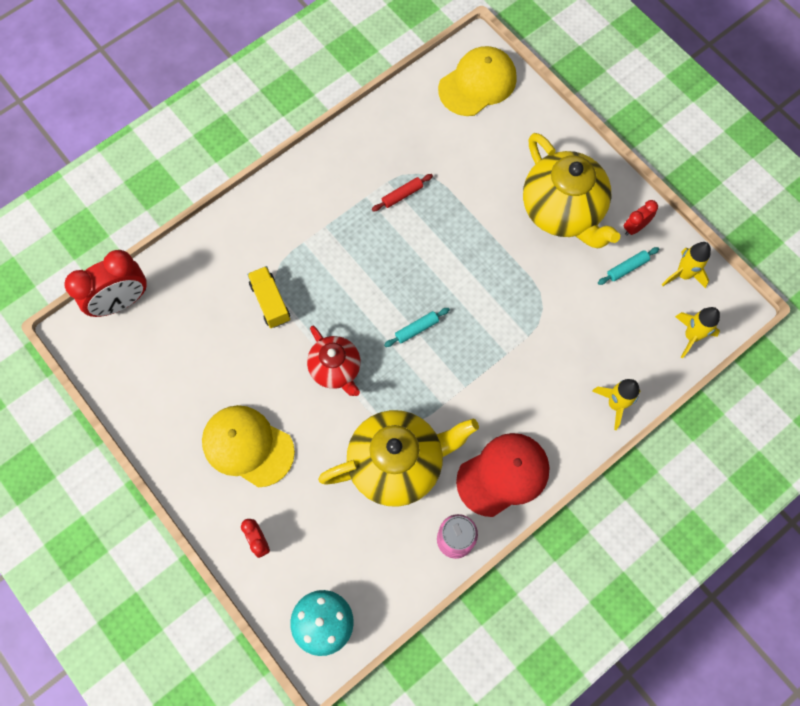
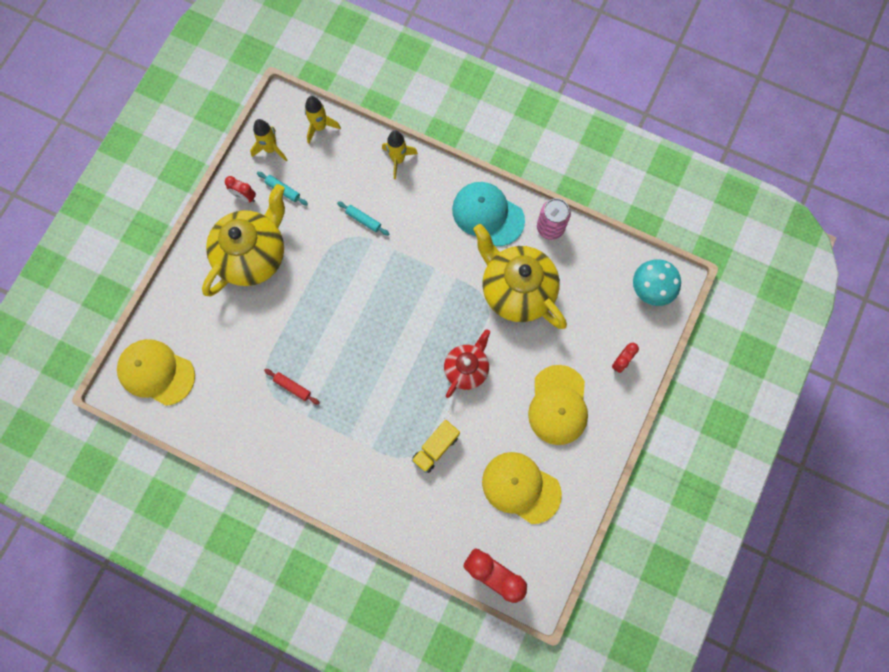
camera: 115 degrees left, 5 degrees up
(185, 366) = (521, 487): none -> yellow cap
(417, 329) = (405, 323): turquoise rolling pin -> turquoise rolling pin (363, 220)
(503, 475) = (488, 214): red cap -> turquoise cap

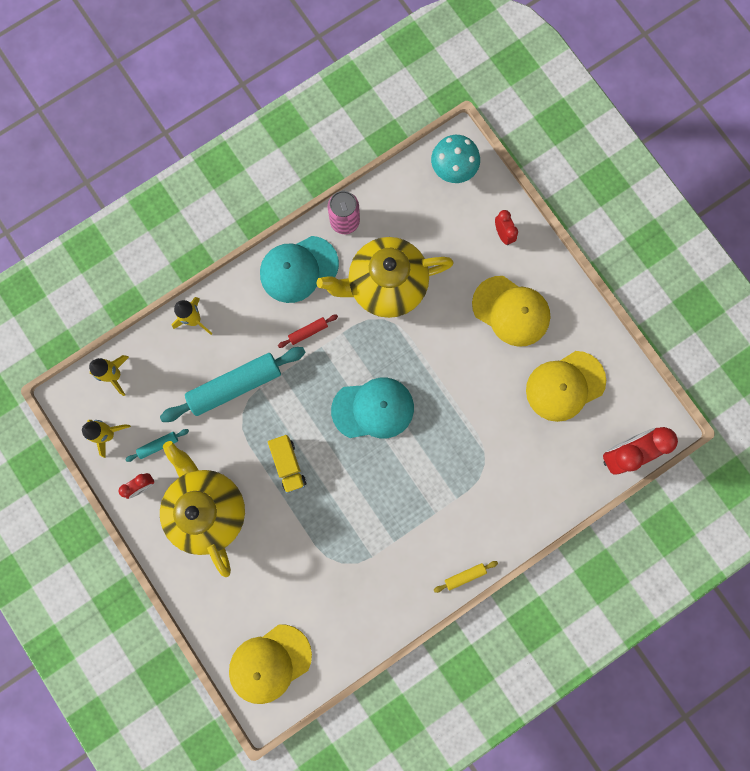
camera: 60 degrees left, 5 degrees up
(292, 387) = (359, 540): red rolling pin -> red rolling pin (308, 332)
(310, 491) = (465, 576): none -> yellow rolling pin
(363, 220) = (235, 386): turquoise rolling pin -> turquoise rolling pin, size x2.32
(407, 338) = (373, 409): none -> turquoise cap
(435, 448) = (489, 440): yellow truck -> yellow truck (288, 464)
(466, 369) = (432, 372): red teapot -> none

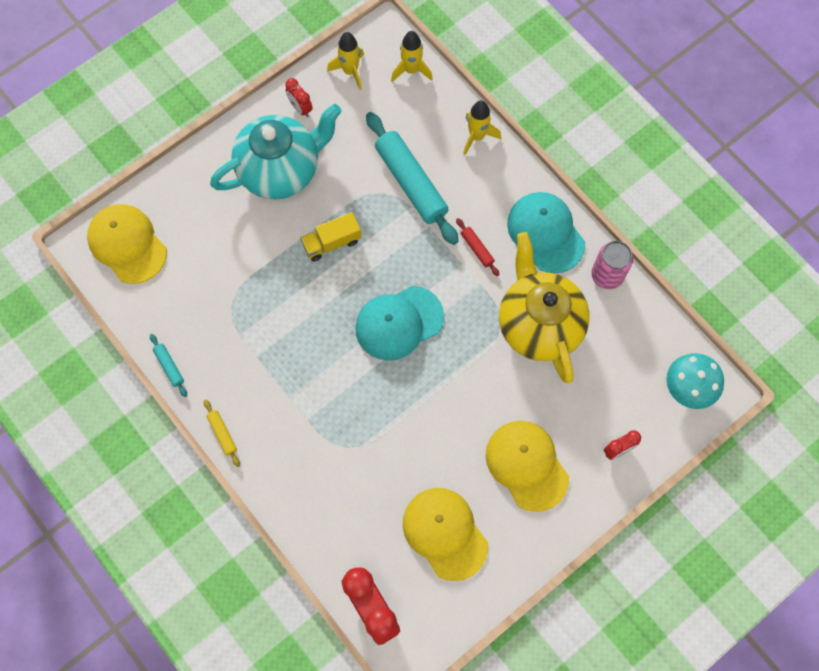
camera: 85 degrees right, 10 degrees down
(158, 445) = (342, 117): turquoise rolling pin -> turquoise rolling pin (169, 366)
(208, 509) = (280, 170): yellow teapot -> turquoise teapot
(373, 409) = (399, 323): turquoise cap -> turquoise cap turned 75 degrees clockwise
(511, 311) = (527, 465): yellow cap -> yellow cap turned 120 degrees clockwise

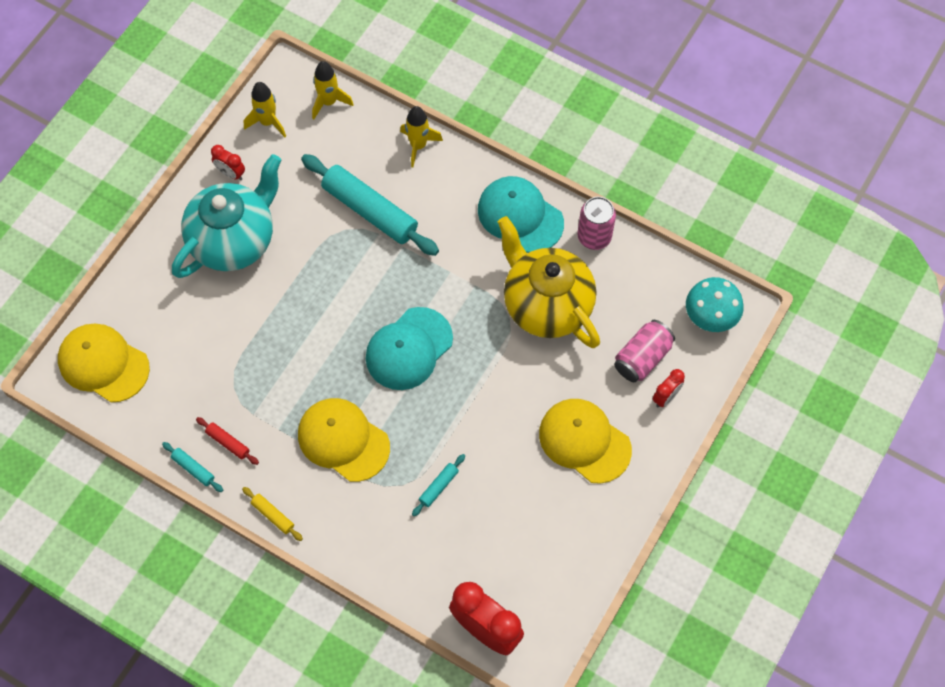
camera: 20 degrees left, 5 degrees down
(331, 242) = (312, 294): yellow truck -> none
(378, 460) = (439, 487): none -> turquoise rolling pin
(445, 533) = (529, 533): yellow cap -> yellow cap (343, 440)
(477, 249) = (459, 253): red rolling pin -> red rolling pin (228, 443)
(609, 405) = (642, 358): none -> pink can

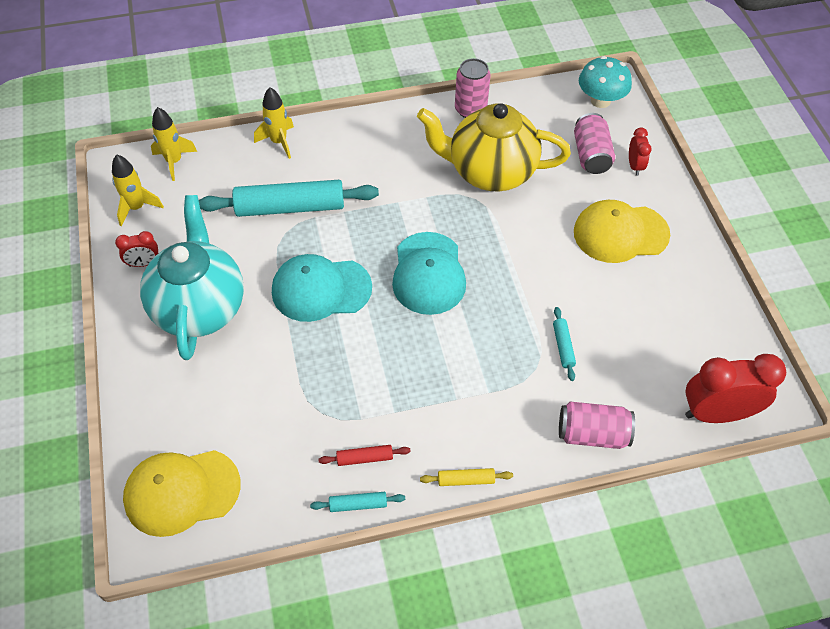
camera: 45 degrees left, 10 degrees down
(343, 440) = (455, 376): yellow cap -> none
(386, 563) = (592, 434): none -> pink can
(520, 216) = (405, 133): turquoise cap -> turquoise cap (321, 289)

